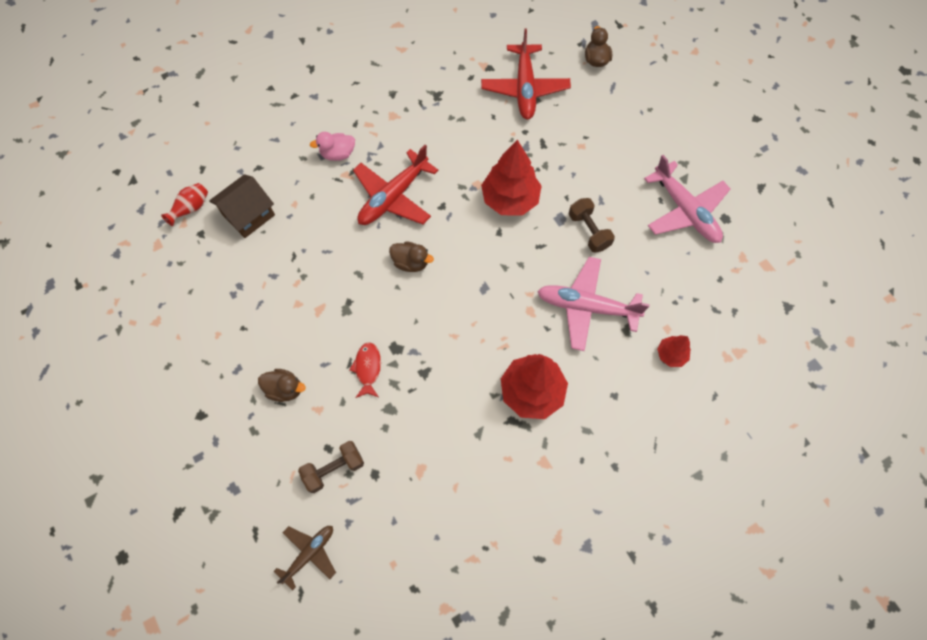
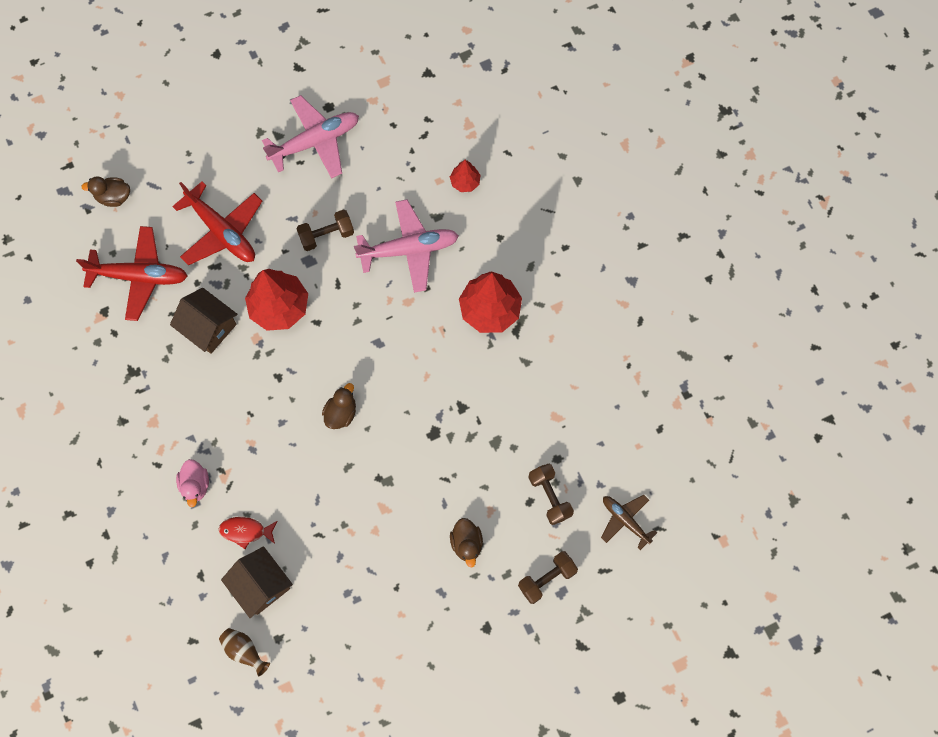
camera: 85 degrees left, 5 degrees up
(191, 209) = (244, 651): red vase -> brown vase
(247, 472) = (547, 579): none -> brown dumbbell
(285, 389) = (466, 543): brown duck -> brown duck turned 150 degrees clockwise
(368, 368) = (453, 461): red fish -> red fish (246, 531)
(393, 197) = (260, 427): red plane -> red plane (222, 231)
(484, 146) = (208, 327): none -> brown house
(586, 307) = (409, 249): pink plane -> pink plane turned 120 degrees counterclockwise

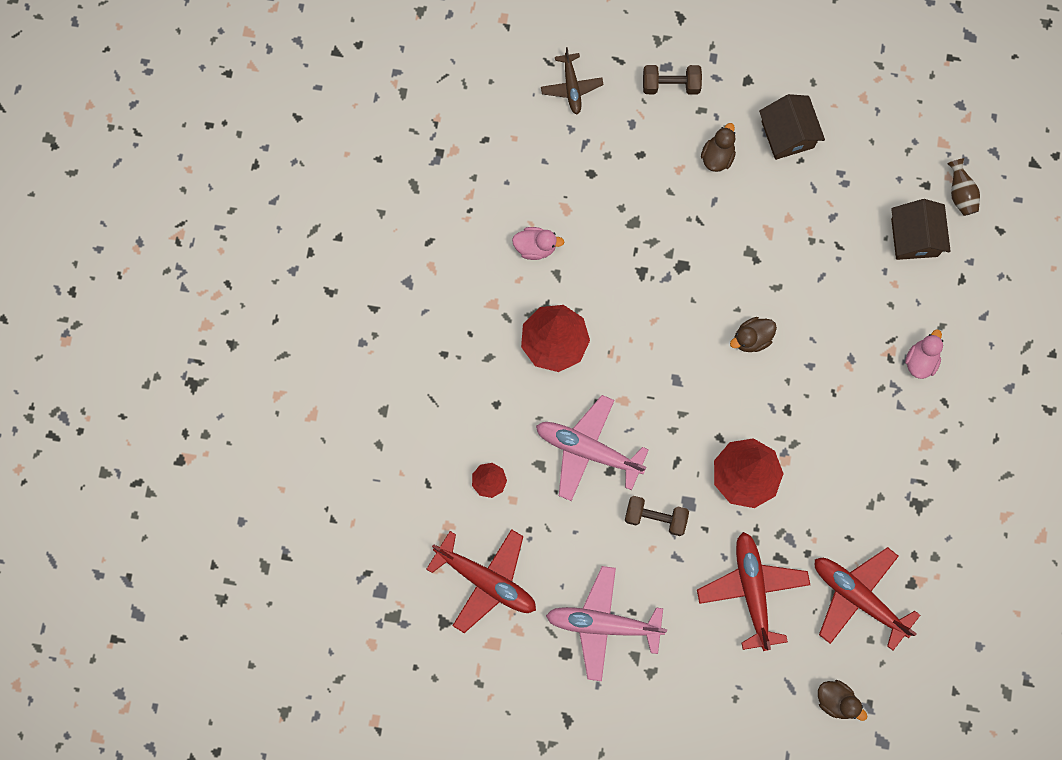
camera: 145 degrees left, 5 degrees up
(208, 327) = (822, 501): brown house -> brown house (787, 134)
(246, 531) = (900, 291): red fish -> none
(418, 117) = (486, 580): none -> red plane
(549, 496) = (620, 147): brown dumbbell -> none
(557, 371) = (535, 247): none -> pink duck

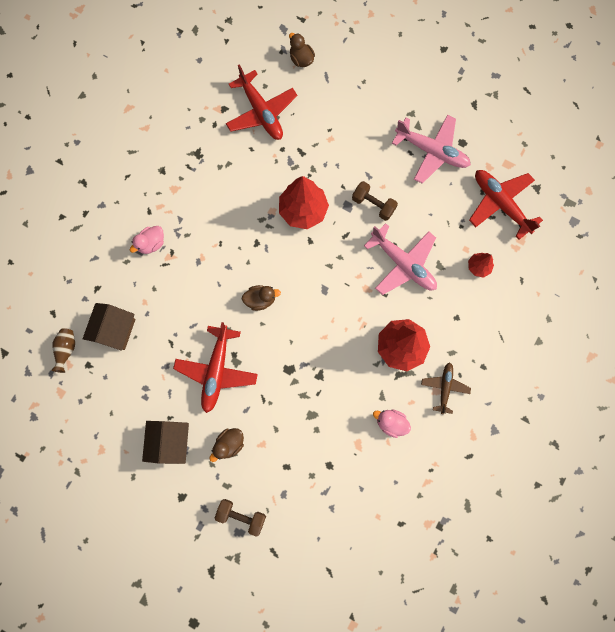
camera: 160 degrees left, 0 degrees up
(571, 87) = (318, 543): brown plane -> brown plane (444, 387)
(752, 590) = (327, 139): red plane -> red plane (217, 371)

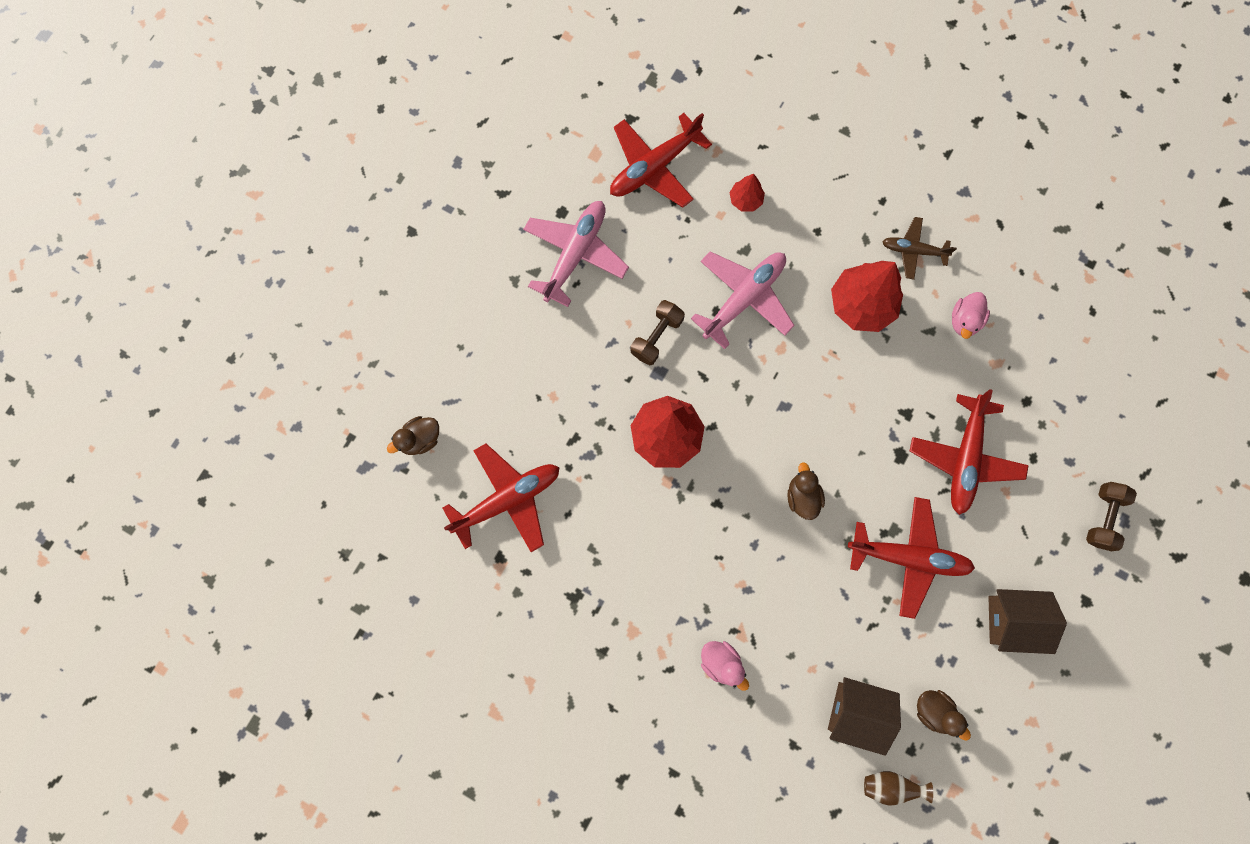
camera: 90 degrees left, 0 degrees up
(229, 444) = (1009, 536): brown duck -> brown duck (934, 711)
(286, 415) = (964, 458): none -> red plane

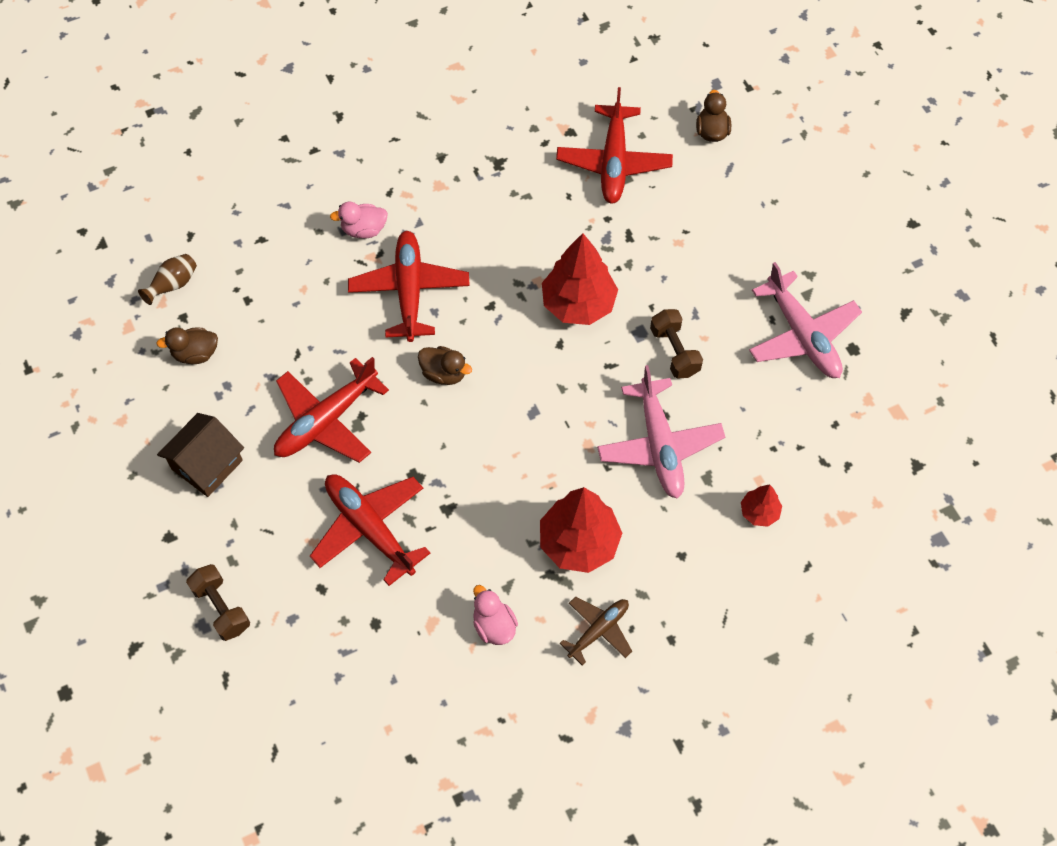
camera: 125 degrees right, 15 degrees down
(654, 167) = (849, 454): red plane -> red plane (409, 290)
(856, 712) = (245, 298): brown house -> none

